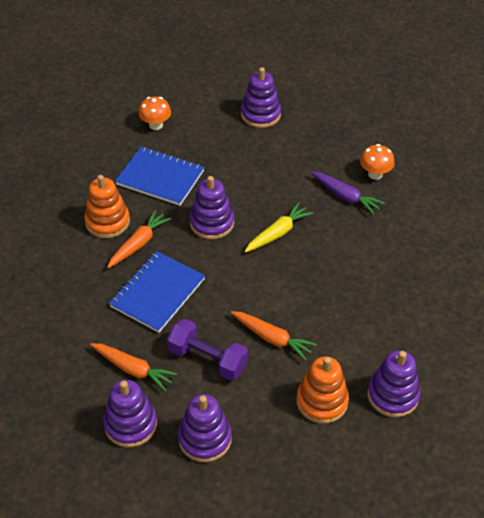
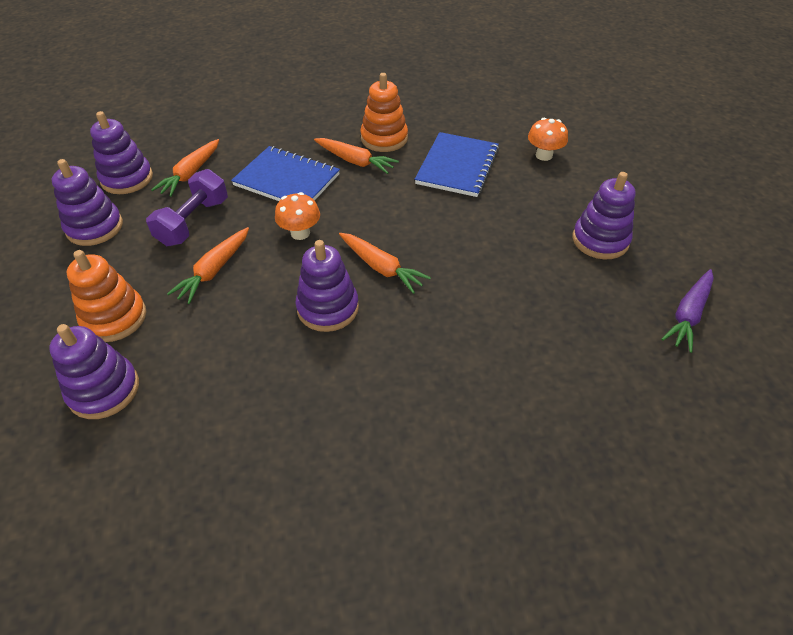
camera: 85 degrees right, 0 degrees up
(212, 223) = (392, 210): purple stacking toy -> purple stacking toy (328, 308)
(278, 233) = (381, 267): yellow carrot -> orange carrot
(345, 196) = (460, 335): purple carrot -> purple carrot (688, 315)
(375, 174) = (517, 371): orange mushroom -> orange mushroom (300, 233)

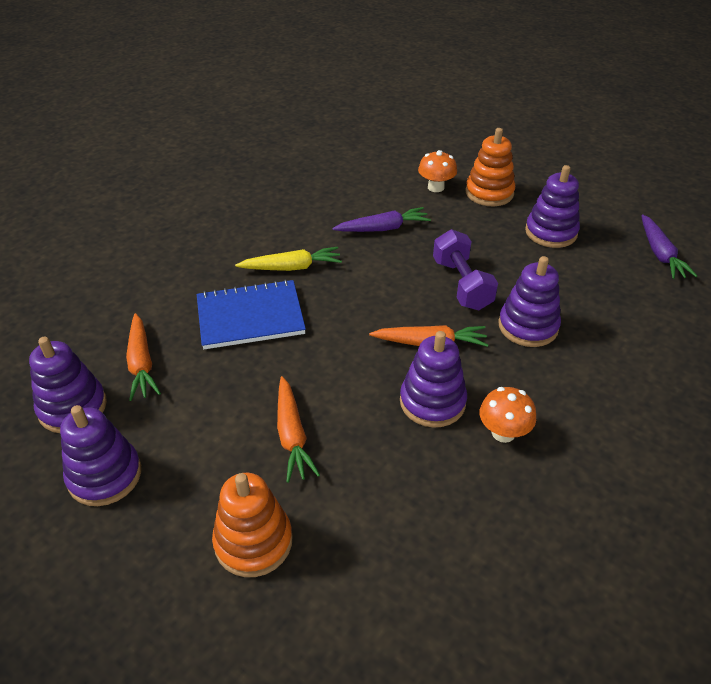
camera: 40 degrees left, 5 degrees down
(104, 390) = (336, 608): purple stacking toy -> purple stacking toy (528, 326)
(193, 222) = (209, 406): purple dumbbell -> purple dumbbell (461, 284)
(300, 233) = (326, 355): orange mushroom -> orange mushroom (503, 432)
(355, 161) = (292, 267): orange carrot -> yellow carrot
(384, 138) = (291, 235): orange stacking toy -> orange stacking toy (489, 193)
(457, 166) = (383, 228): blue notebook -> purple carrot

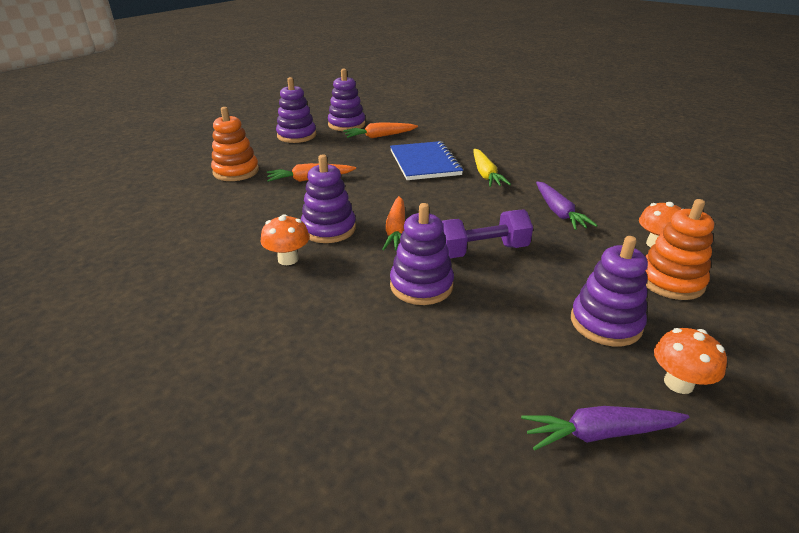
camera: 90 degrees right, 10 degrees down
(603, 215) = (678, 383): none -> orange mushroom

